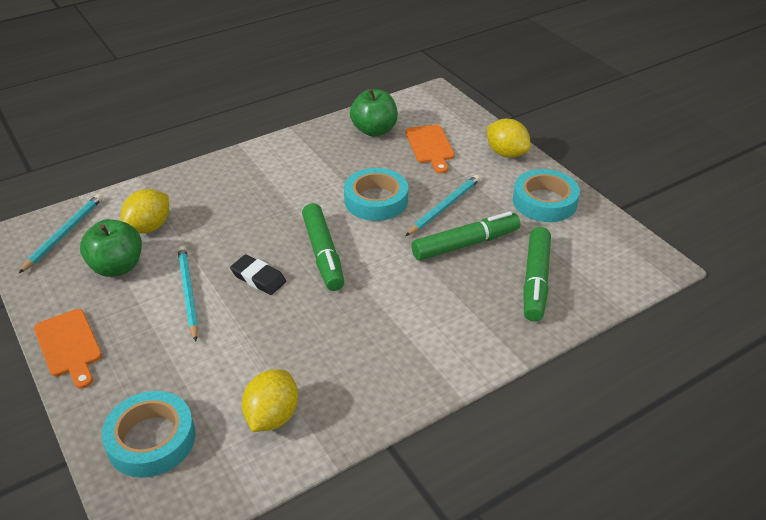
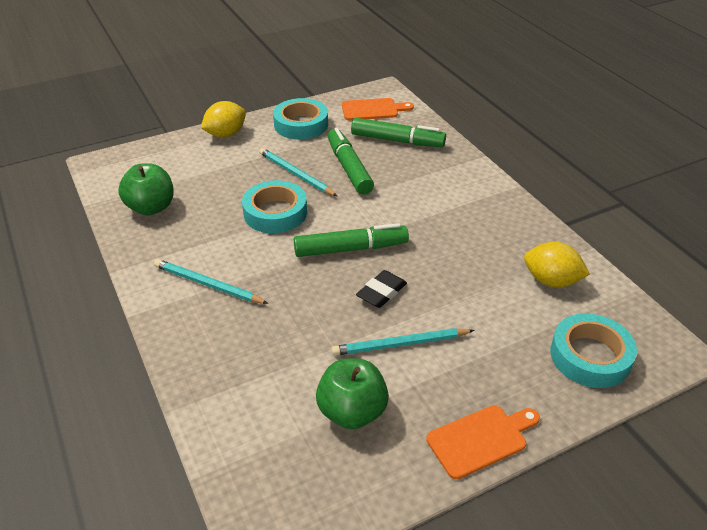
camera: 85 degrees left, 0 degrees up
(64, 234) = (277, 480): turquoise pencil -> turquoise pencil (208, 284)
(149, 227) = (281, 388): yellow lemon -> none
(430, 146) = (197, 174): orange cutting board -> orange cutting board (373, 110)

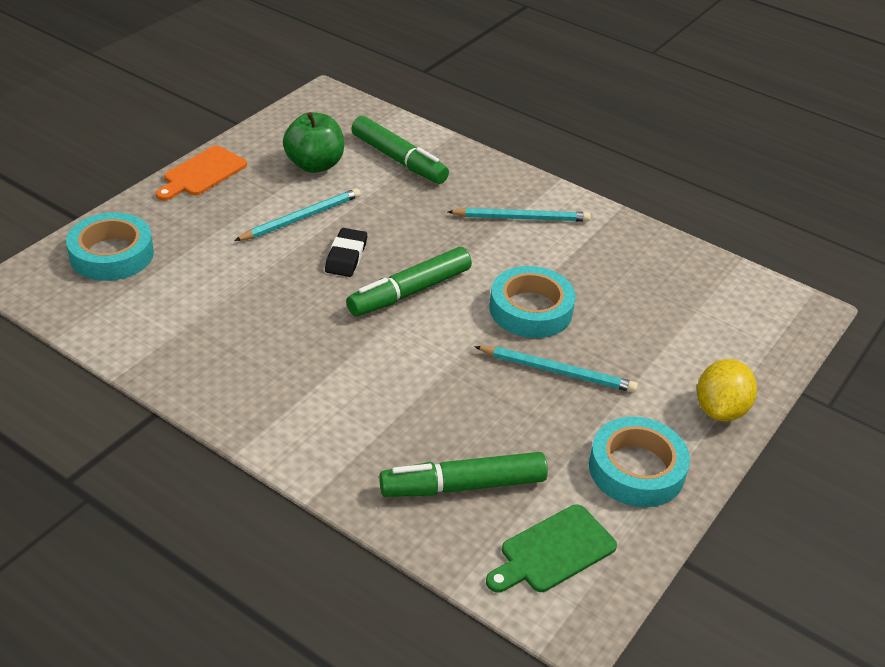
camera: 150 degrees right, 0 degrees up
(151, 207) = (672, 274): green apple -> none
(349, 168) = (496, 406): green marker -> green marker (398, 160)
(373, 110) = (553, 551): orange cutting board -> green cutting board
(551, 281) = (162, 319): yellow lemon -> none

